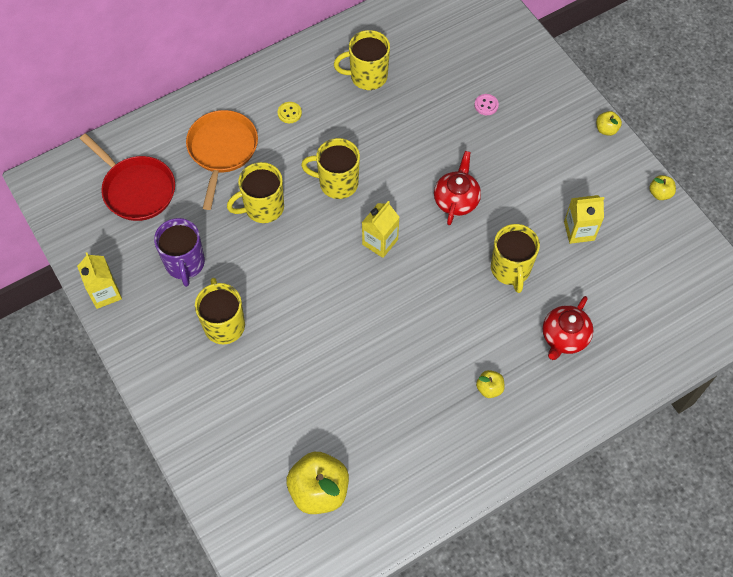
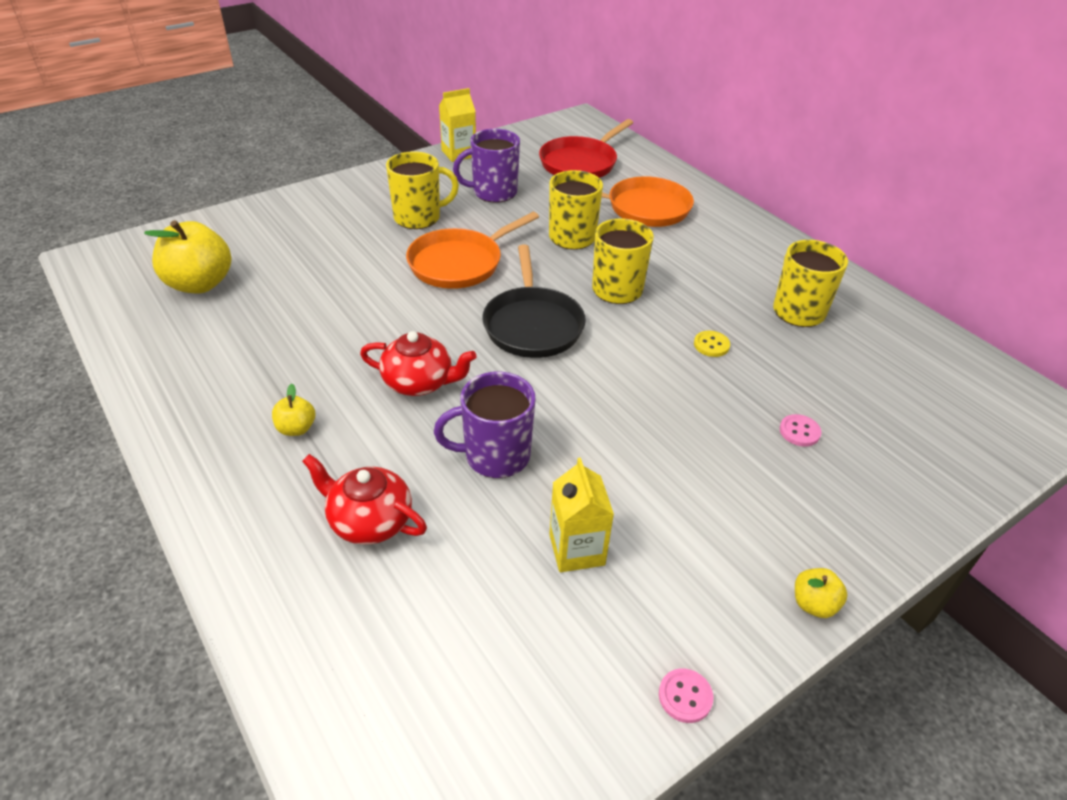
camera: 85 degrees right, 20 degrees down
(289, 113) = (711, 251): yellow button -> yellow button (711, 345)
(298, 291) = (459, 263): none -> orange pan
(380, 242) = (532, 324): yellow carton -> black pan
(456, 200) = (612, 396): red teapot -> red teapot (419, 382)
(510, 269) = (495, 456): yellow mug -> purple mug
(660, 193) = (685, 696): yellow apple -> pink button

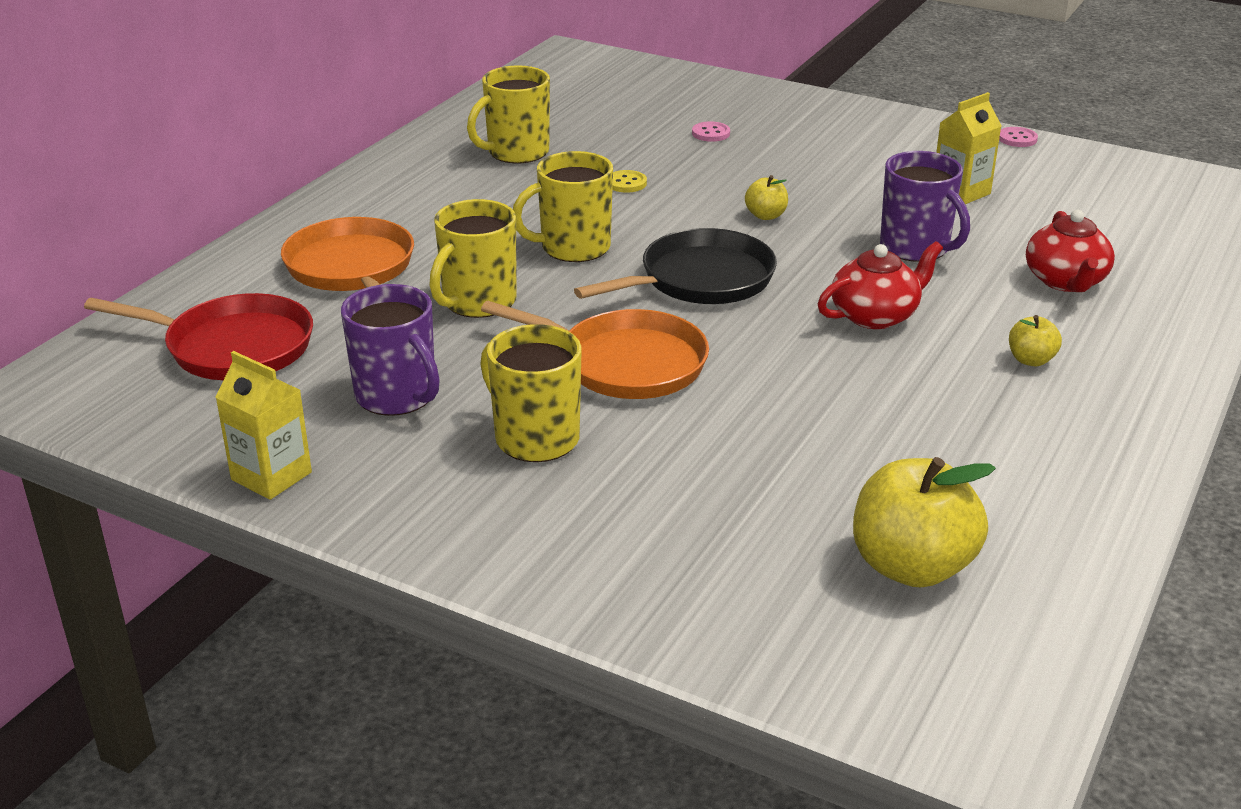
camera: 115 degrees left, 10 degrees down
(419, 382) = (875, 315): red teapot -> red teapot turned 75 degrees clockwise
(813, 604) = (887, 112): yellow apple -> yellow apple (766, 215)

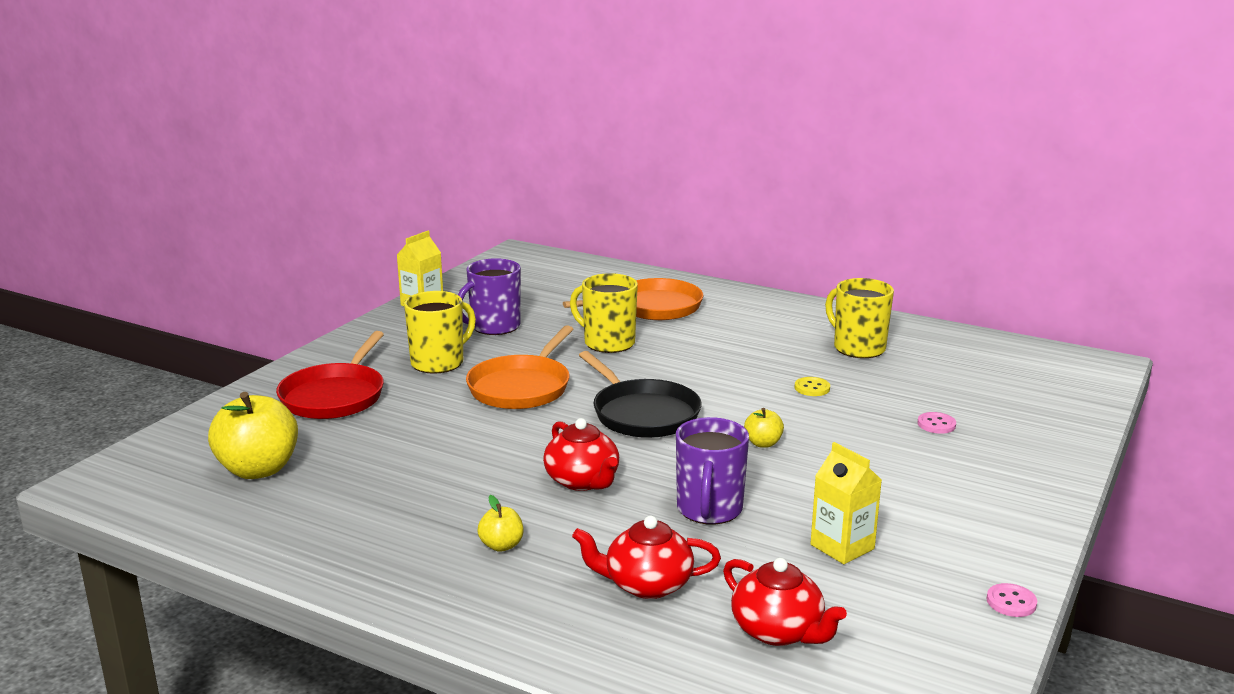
camera: 90 degrees right, 10 degrees down
(232, 347) = (556, 286): red pan -> red pan (335, 396)
(573, 248) = (691, 370): yellow mug -> none
(916, 248) = (709, 510): purple mug -> purple mug turned 45 degrees counterclockwise
(1106, 226) = (778, 631): none -> red teapot

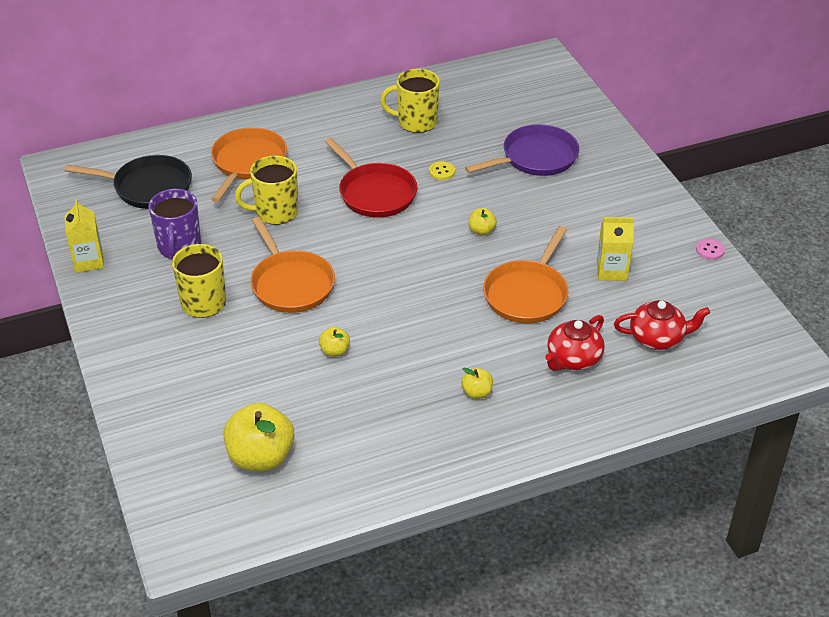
camera: 50 degrees left, 20 degrees up
(335, 396) = (193, 375): red pan -> red pan (375, 193)
(457, 444) = (334, 351): none -> yellow apple
(583, 481) = (442, 323): red teapot -> none
(642, 414) = (391, 254): black pan -> black pan (148, 187)
(709, 510) = (527, 294): purple mug -> orange pan
(936, 424) = (535, 158): pink button -> purple pan

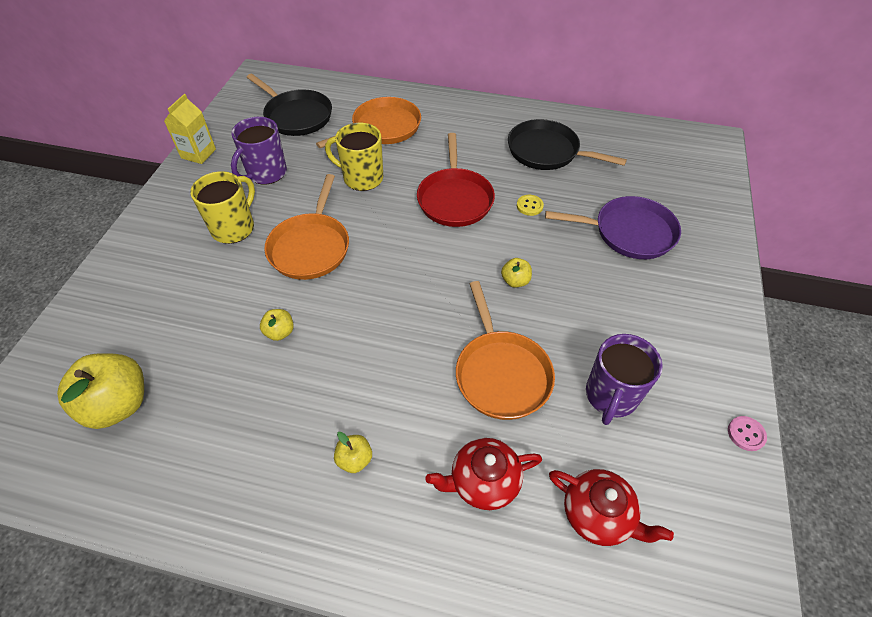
camera: 35 degrees right, 10 degrees up
(416, 122) = (547, 152): yellow mug -> black pan
(527, 294) = (501, 373): orange pan -> orange pan turned 75 degrees counterclockwise
(611, 271) = (611, 396): yellow carton -> purple mug

